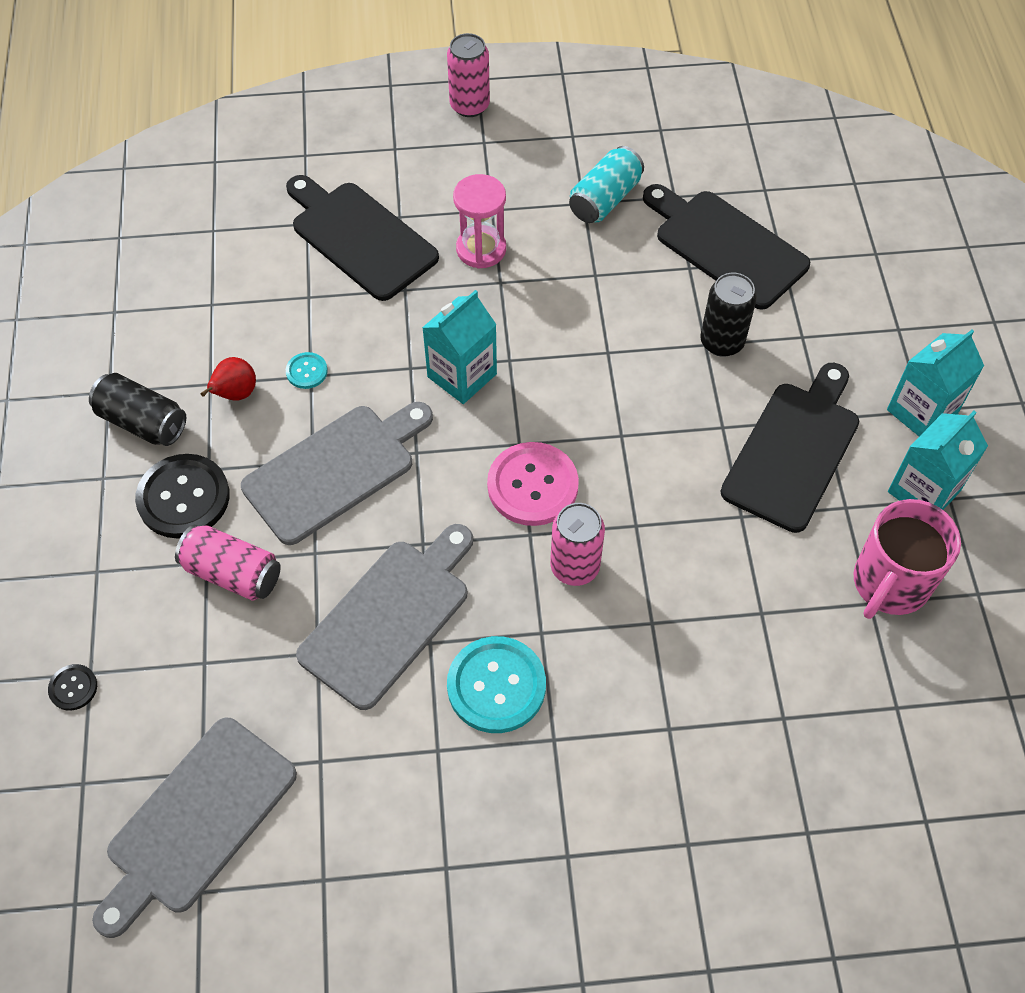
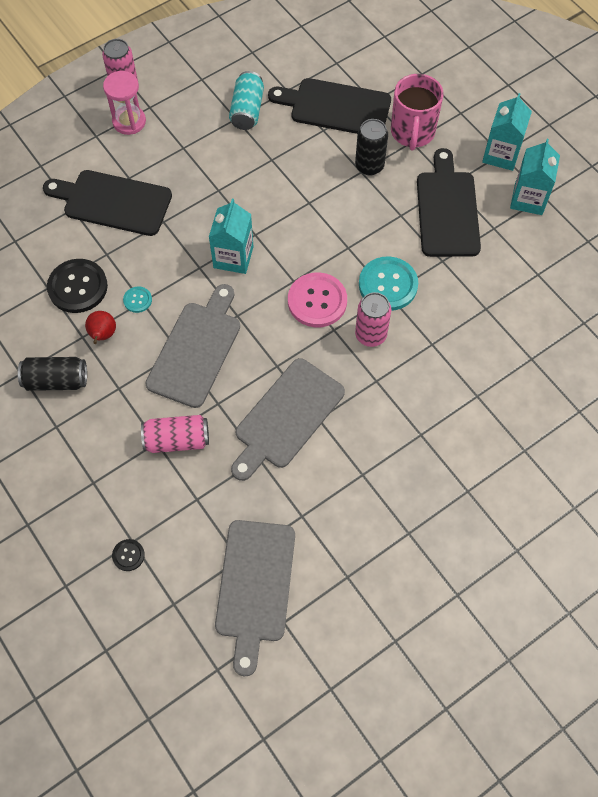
camera: 30 degrees left, 5 degrees up
(183, 498) = (115, 412): black button -> black button (78, 287)
(389, 617) = (286, 417): grey cutting board -> grey cutting board turned 150 degrees counterclockwise
(481, 249) = (193, 175): pink hourglass -> pink hourglass (129, 121)
(496, 686) = (371, 422): turquoise button -> turquoise button (388, 285)
(890, 583) = (541, 258): pink mug -> pink mug (412, 132)

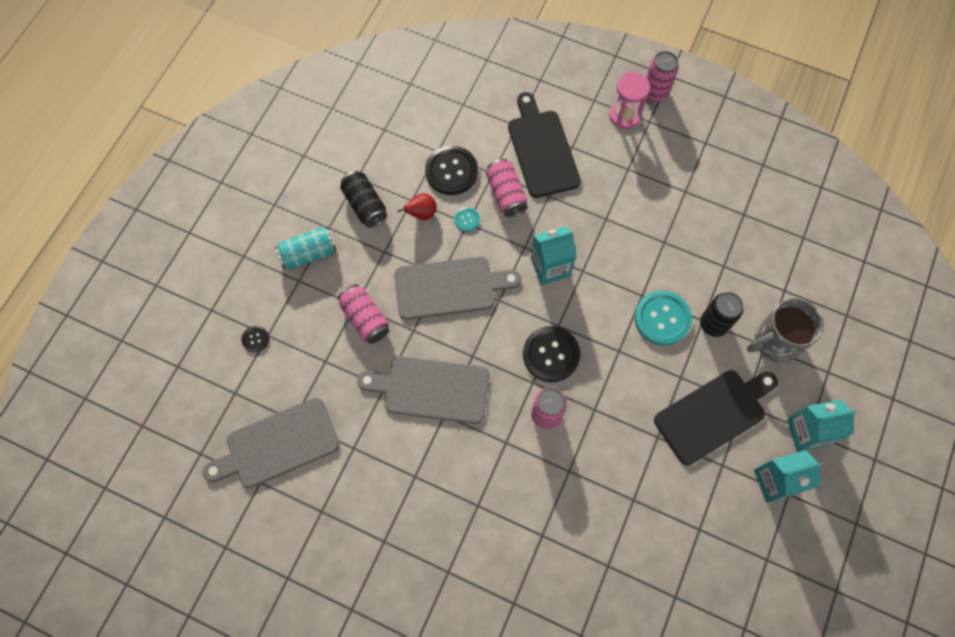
camera: 60 degrees right, 5 degrees up
(136, 254) = (506, 194): none -> pink can
(247, 110) = (700, 195): turquoise can -> turquoise can (308, 254)
(317, 301) = (551, 354): pink button -> black button
(336, 107) = (755, 263): black cutting board -> none
(388, 285) = (603, 403): turquoise button -> turquoise button (662, 319)
(412, 132) = (775, 341): pink mug -> grey mug

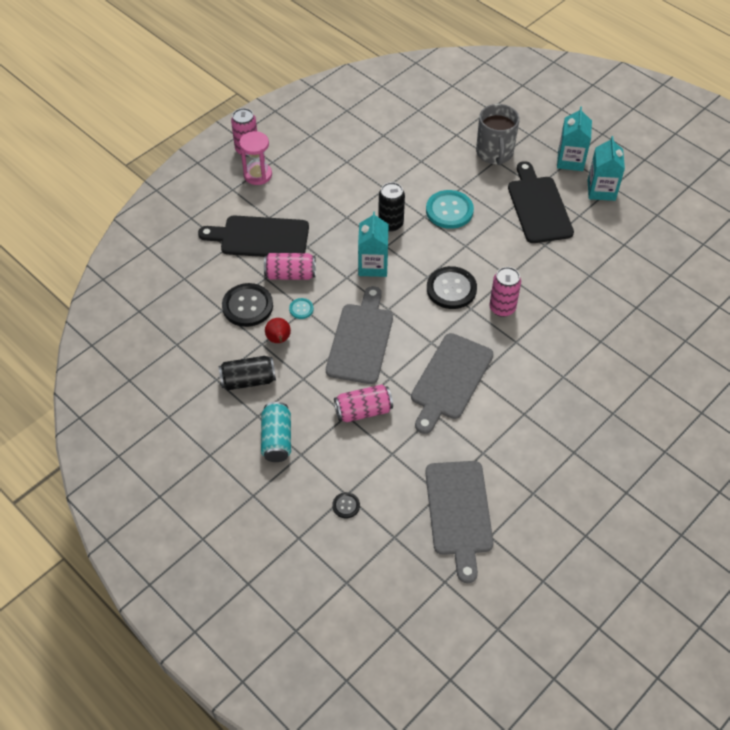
camera: 70 degrees left, 15 degrees down
(713, 324) = (466, 182): black can -> black can (390, 224)

